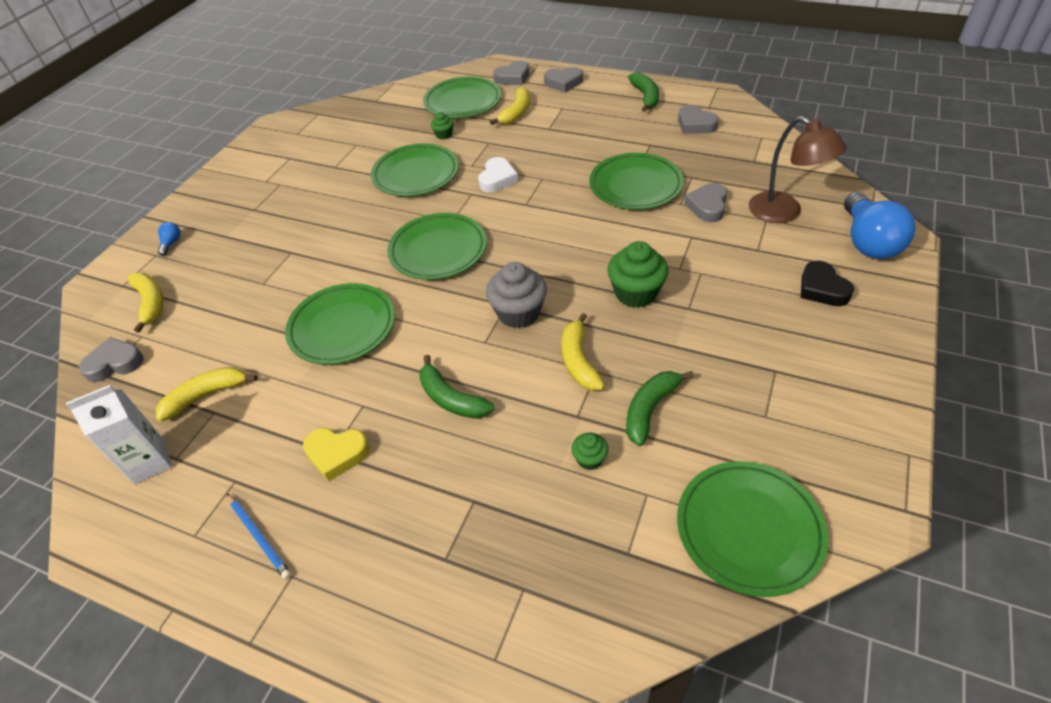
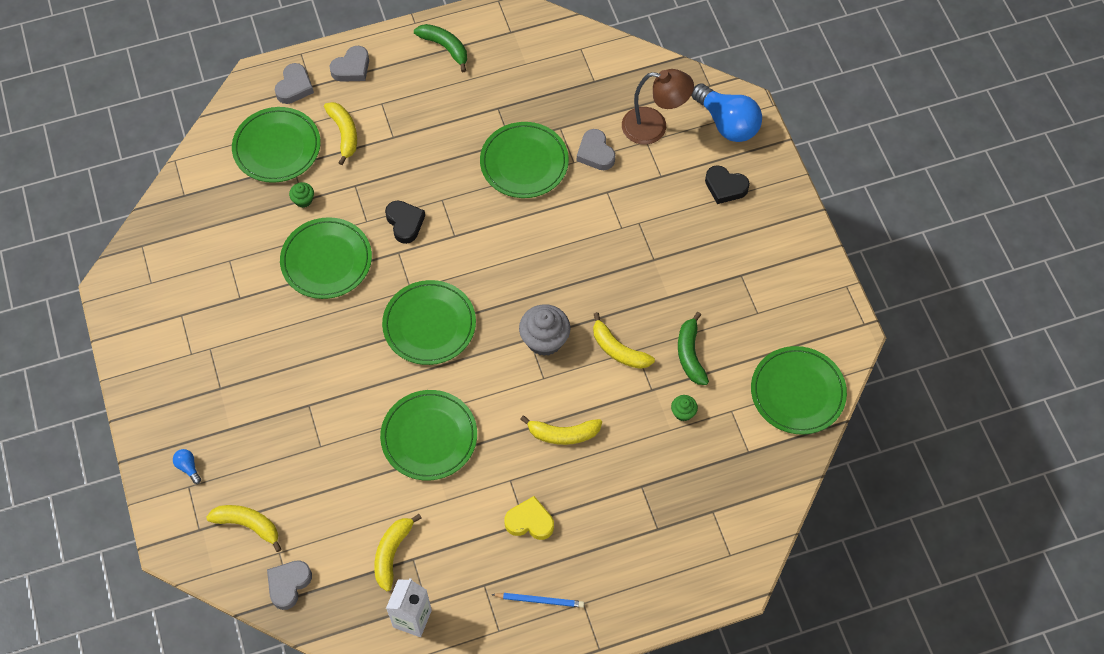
camera: 45 degrees left, 15 degrees up
(337, 454) = (530, 521): yellow heart -> yellow heart turned 135 degrees counterclockwise
(451, 398) = (563, 434): green banana -> yellow banana
(497, 179) = (405, 223): white heart -> black heart
(635, 293) = (609, 269): green cupcake -> none
(695, 124) = (516, 62): grey heart -> none

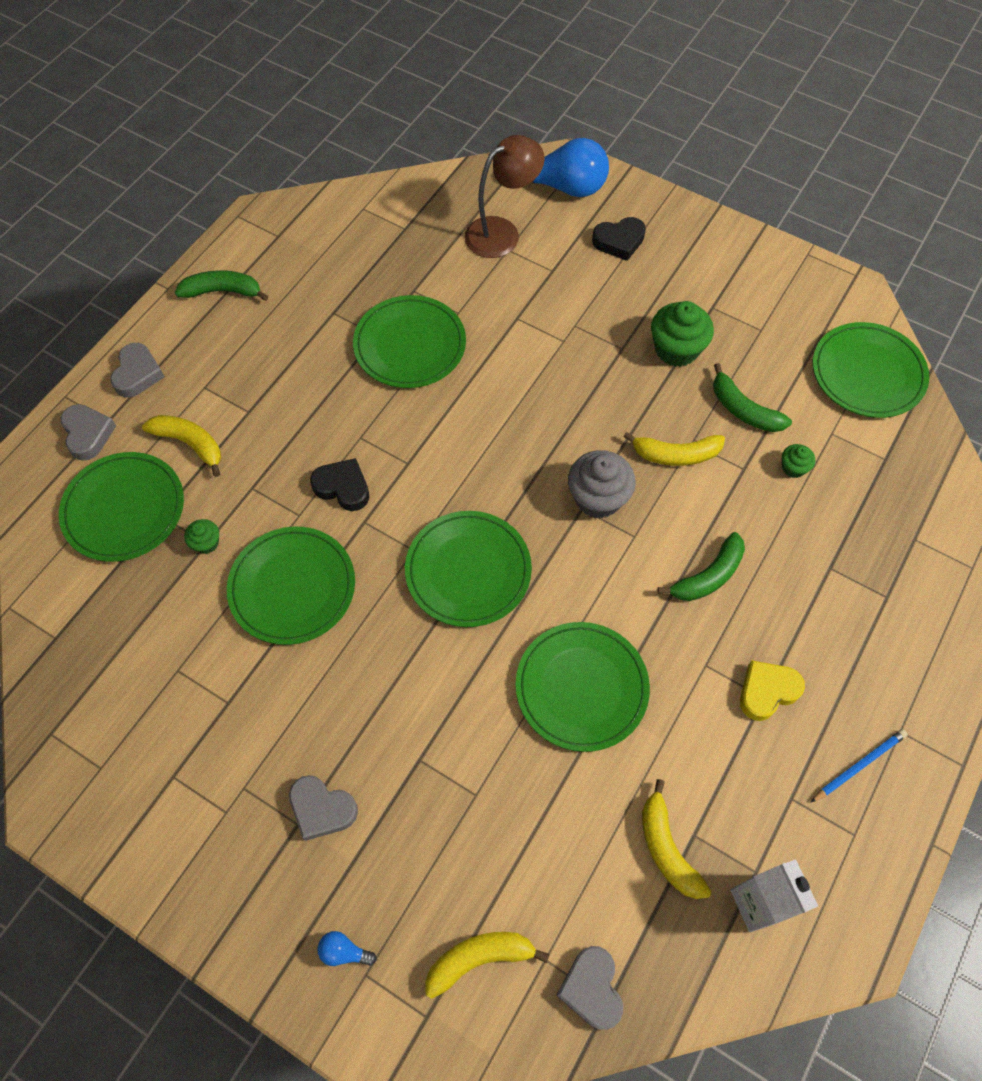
camera: 40 degrees left, 0 degrees up
(563, 434) = (708, 576): yellow banana -> green banana
(595, 153) = (471, 291): grey heart -> grey heart (322, 809)
(688, 285) = (676, 349): none -> green cupcake

